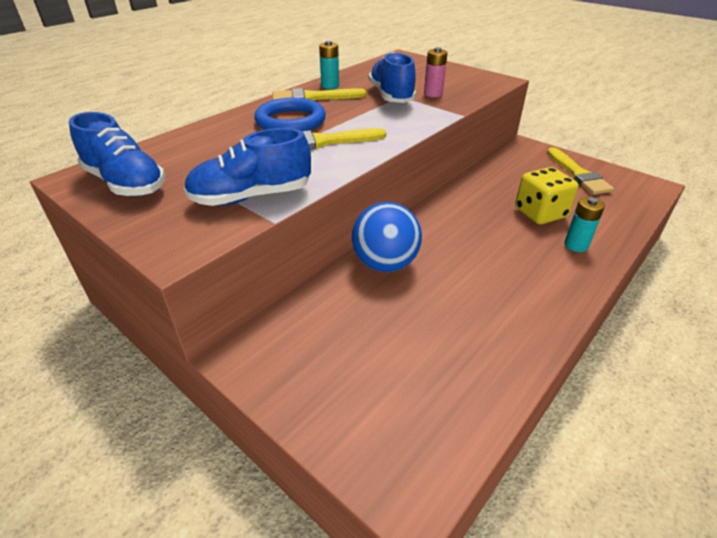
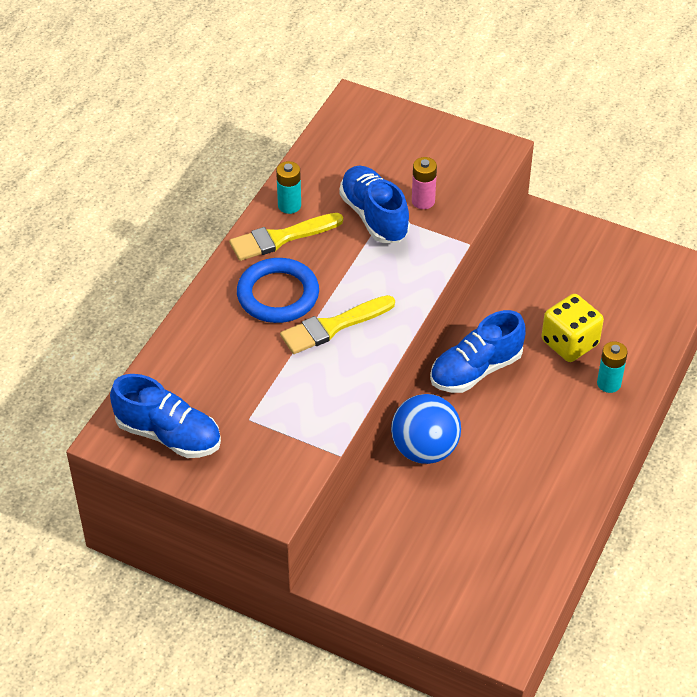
camera: 15 degrees left, 10 degrees up
(251, 197) = (302, 427): blue shoe -> blue shoe (476, 370)
(578, 174) = (608, 265): yellow brush -> none

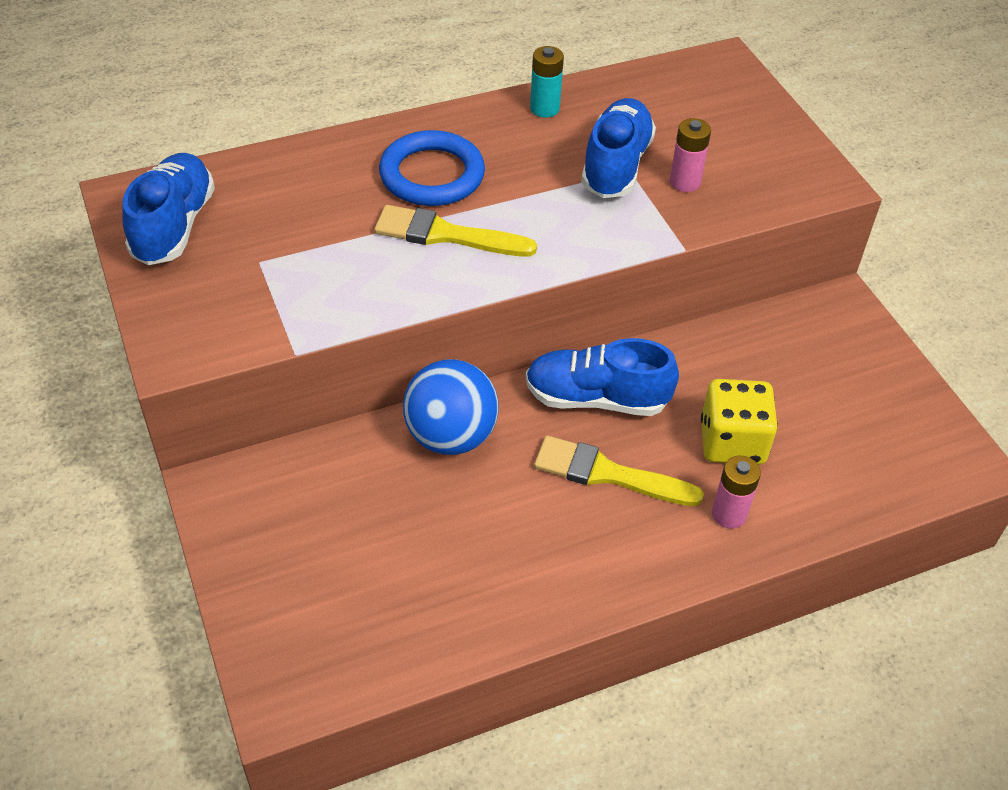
camera: 40 degrees right, 0 degrees up
(168, 435) = (174, 226): blue shoe -> blue shoe turned 150 degrees counterclockwise
(281, 238) = (500, 130): yellow brush -> yellow brush (608, 474)
(609, 383) = (729, 514): turquoise battery -> pink battery

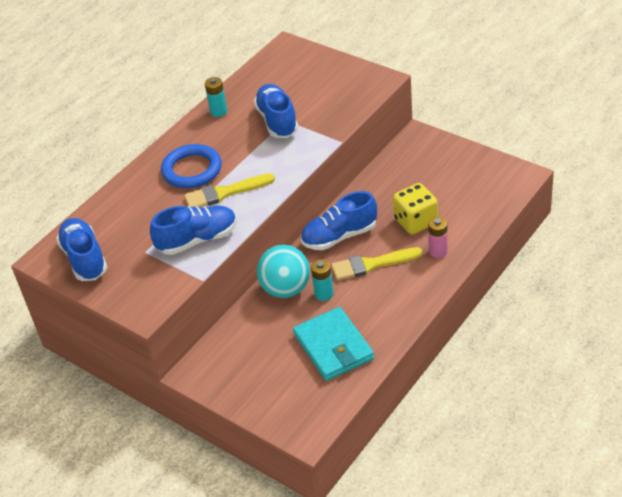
camera: 25 degrees left, 5 degrees down
(344, 286) = (197, 240): none -> blue shoe
(440, 576) = (333, 347): none -> turquoise wallet
(451, 436) = (286, 289): blue ball -> turquoise ball
(498, 478) = (324, 294): none -> turquoise battery
(685, 182) = (316, 112): pink battery -> none

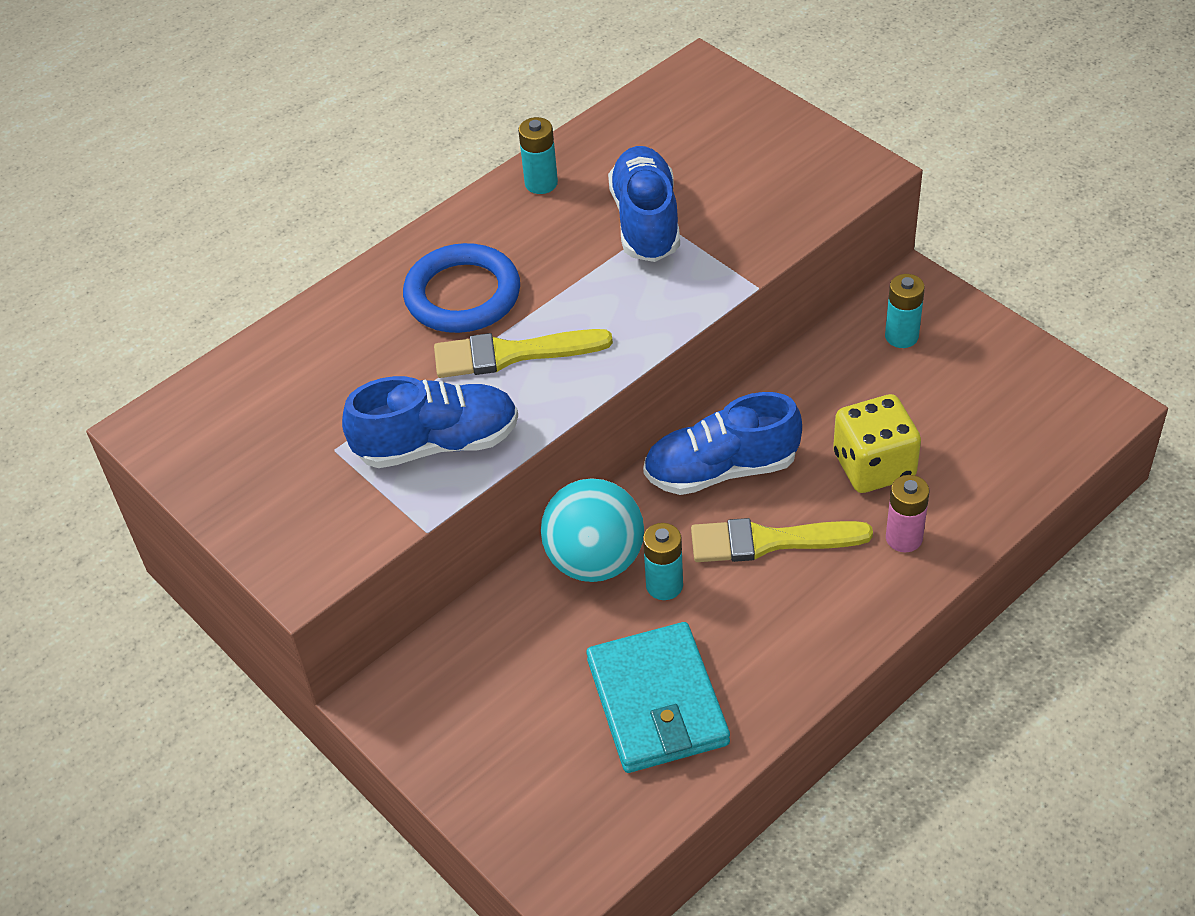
camera: 10 degrees right, 5 degrees up
(84, 259) = (221, 443): blue shoe -> none
(415, 160) = (901, 336): none -> turquoise battery

